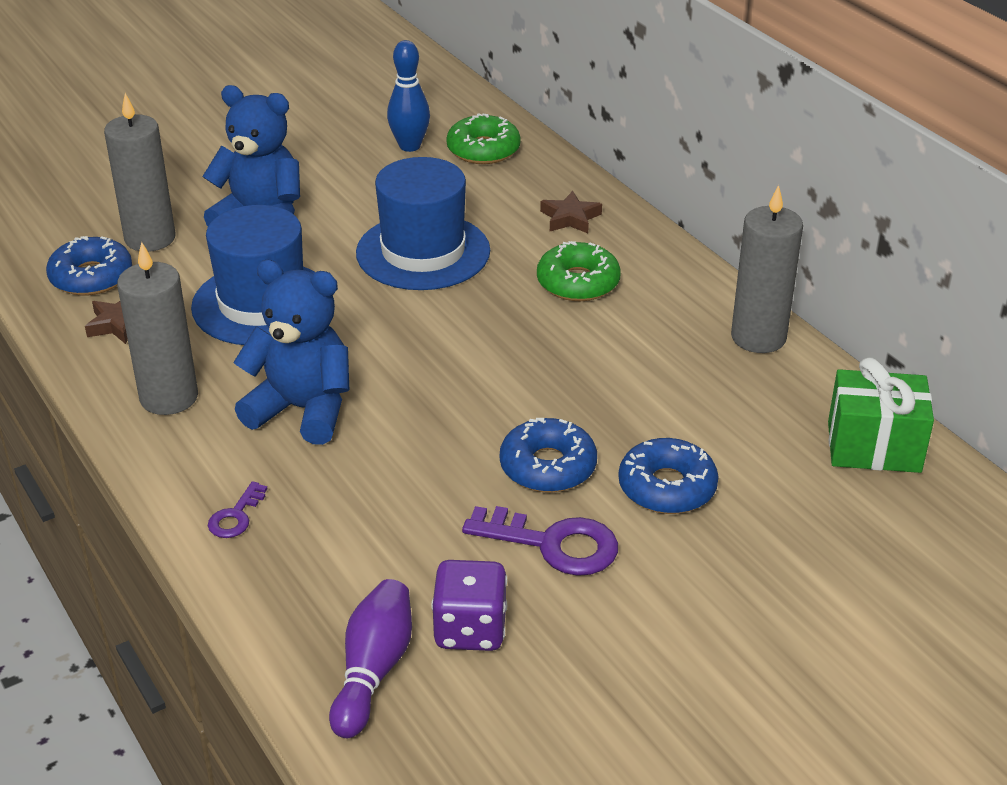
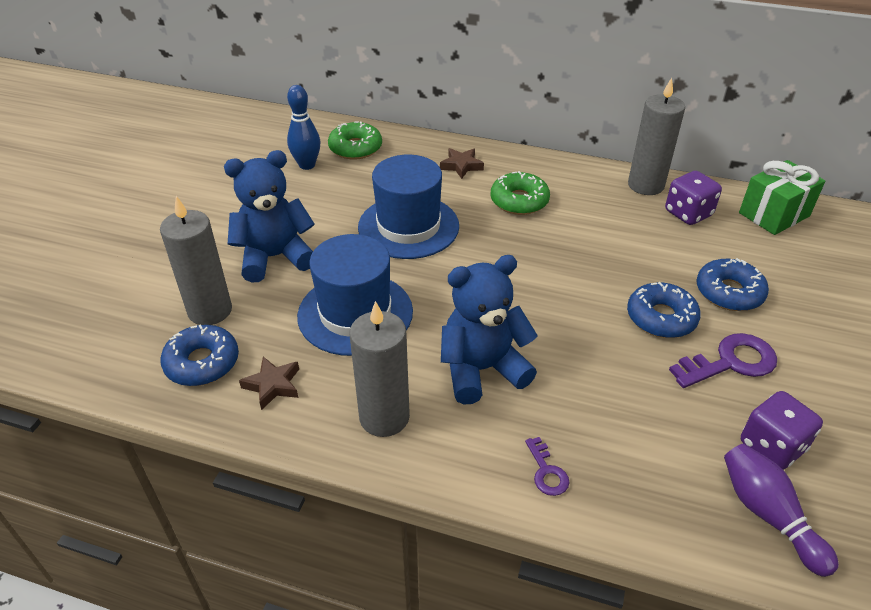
camera: 40 degrees left, 5 degrees up
(759, 391) = (688, 213): none -> purple dice

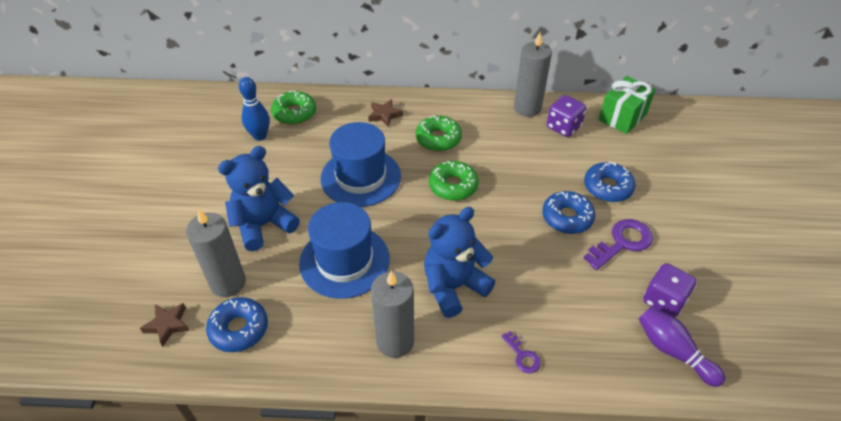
camera: 15 degrees left, 5 degrees up
(273, 385) = (302, 335): brown star -> brown star (167, 325)
(520, 255) = (453, 186): none -> green donut

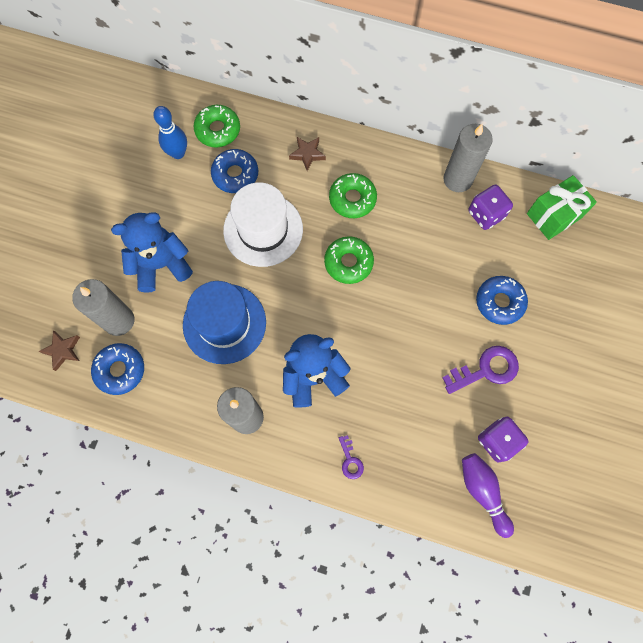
camera: 15 degrees right, 25 degrees up
(361, 177) = (263, 230): blue hat -> white hat
(567, 217) = (445, 328): blue donut -> blue donut (235, 175)

